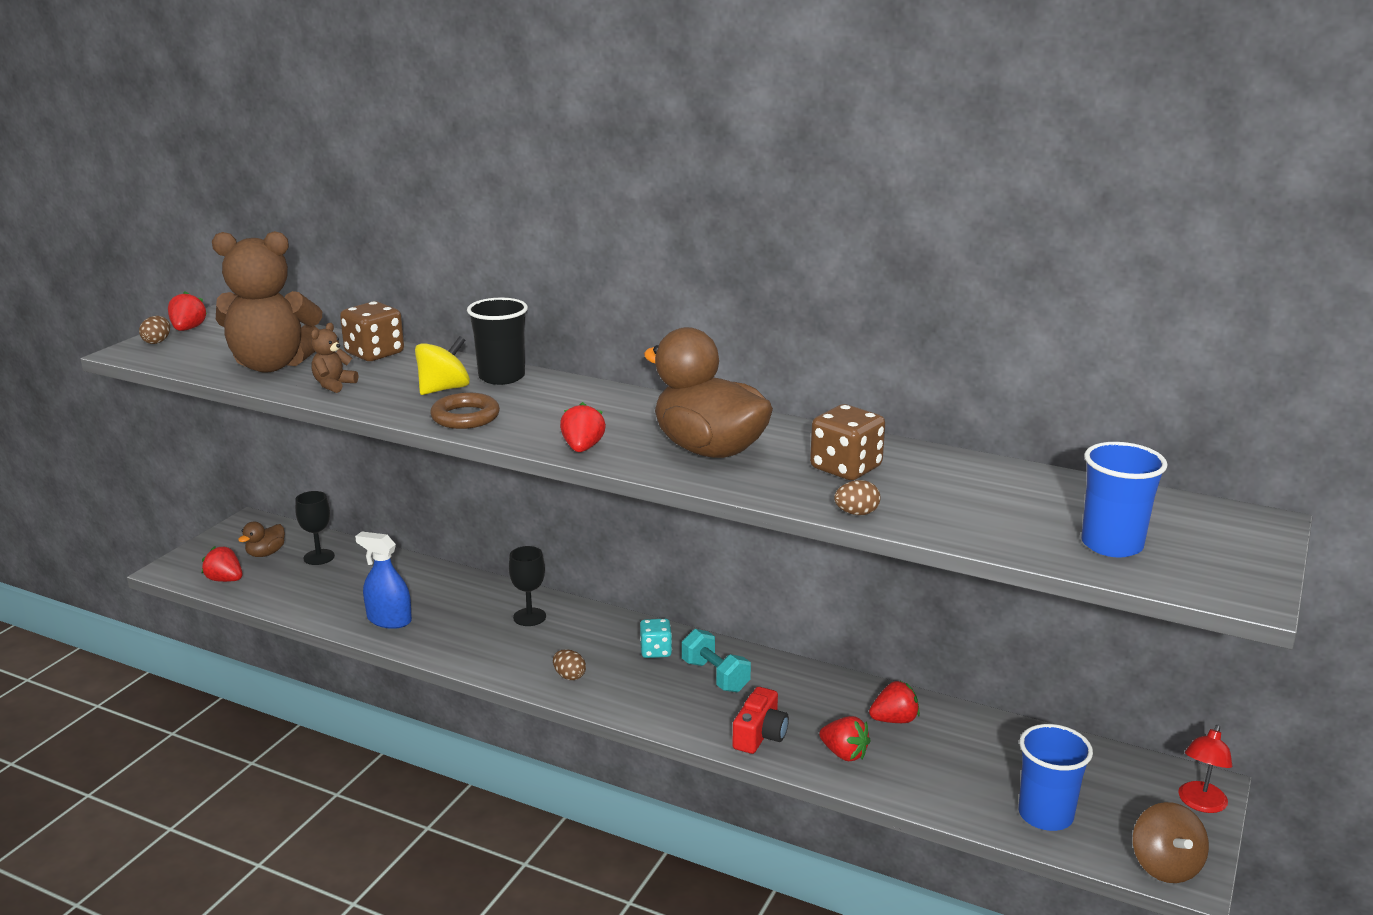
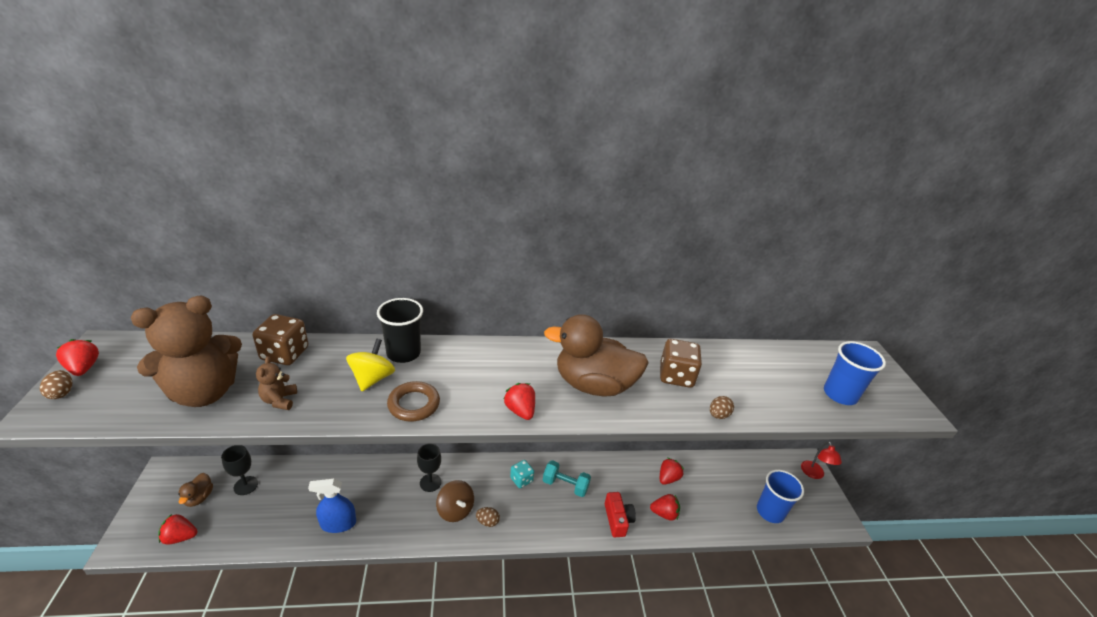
camera: 35 degrees left, 10 degrees up
(1165, 866) = (831, 520): brown spinning top -> brown spinning top (455, 510)

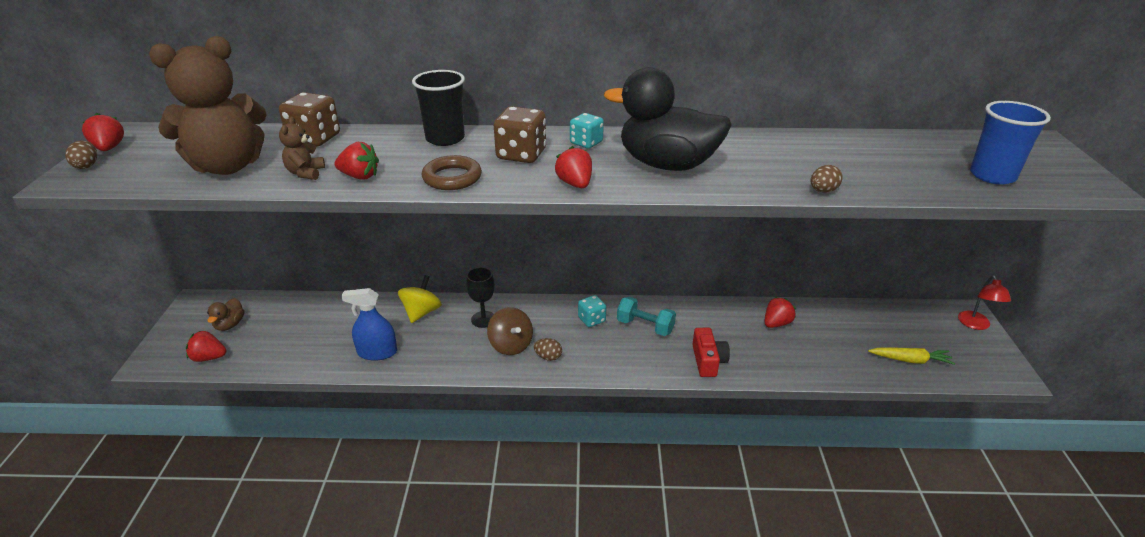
camera: 10 degrees right, 0 degrees up
(246, 485) = (279, 316): black goblet -> none
(372, 378) = (408, 158): yellow spinning top -> yellow spinning top (421, 312)
(525, 358) = (586, 143): none -> turquoise dice
(593, 385) = (667, 165): brown duck -> black duck
(664, 513) = (768, 357): red strawberry -> red strawberry (360, 176)
(676, 376) = (773, 158): brown dice -> brown dice (521, 154)
(770, 512) = (910, 360): blue cup -> yellow carrot

